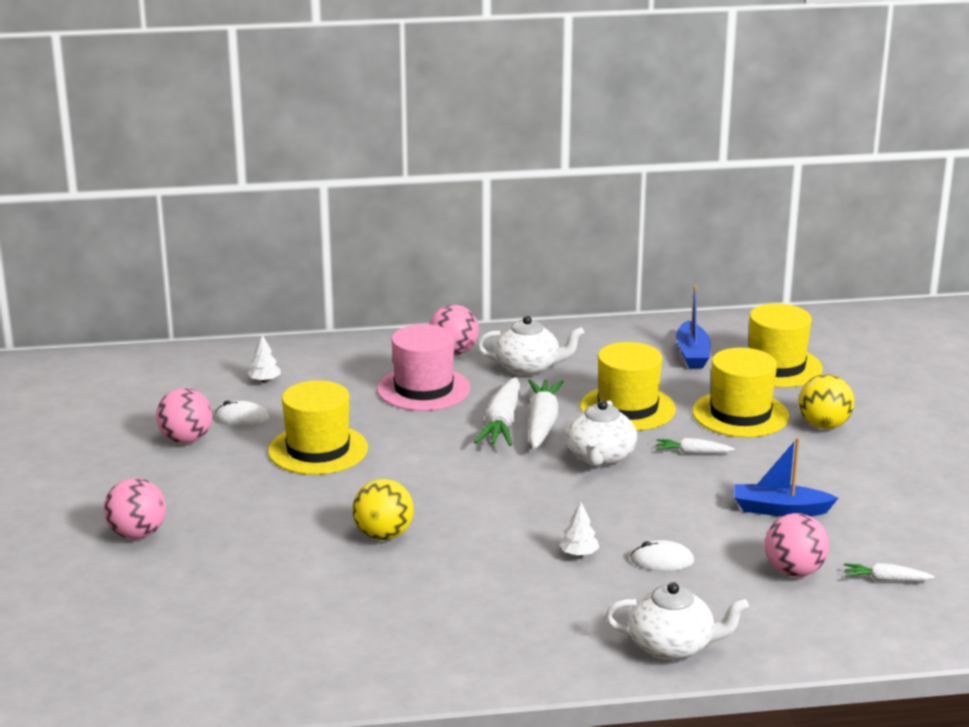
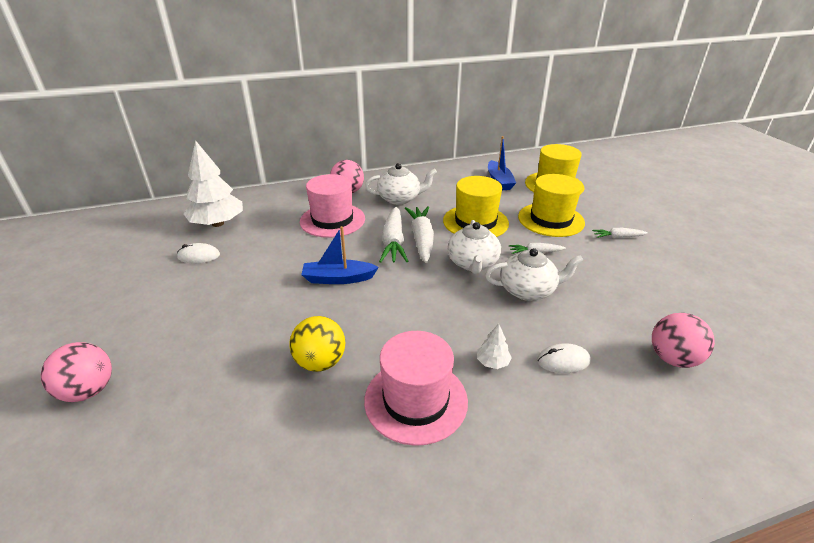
camera: 10 degrees left, 10 degrees up
(186, 439) = (151, 280): pink ball -> none
(265, 380) = (218, 223): white tree -> white tree, size x2.36
(318, 450) = (258, 278): yellow hat -> none
(480, 575) = (415, 400): none -> pink hat
(672, 646) = (626, 475): white teapot -> white teapot (528, 290)
(780, 510) = (623, 296): blue boat -> blue boat (338, 279)
(824, 425) = (608, 223): yellow ball -> none
(885, 580) = (748, 359): white carrot -> white carrot (617, 237)

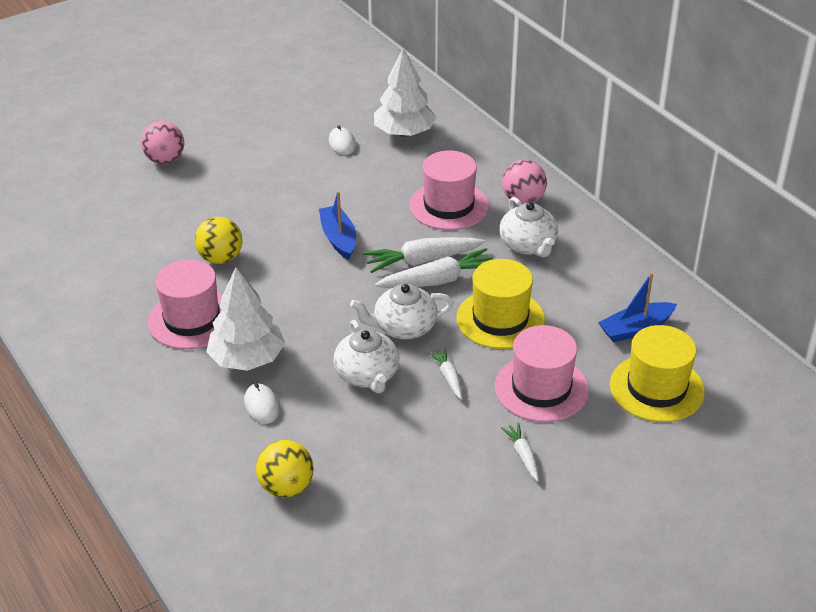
camera: 75 degrees right, 5 degrees up
(492, 362) = (247, 359): white tree -> white tree, size x2.36
(551, 219) = (541, 388): yellow hat -> pink hat
(673, 358) = (286, 487): pink ball -> yellow ball

